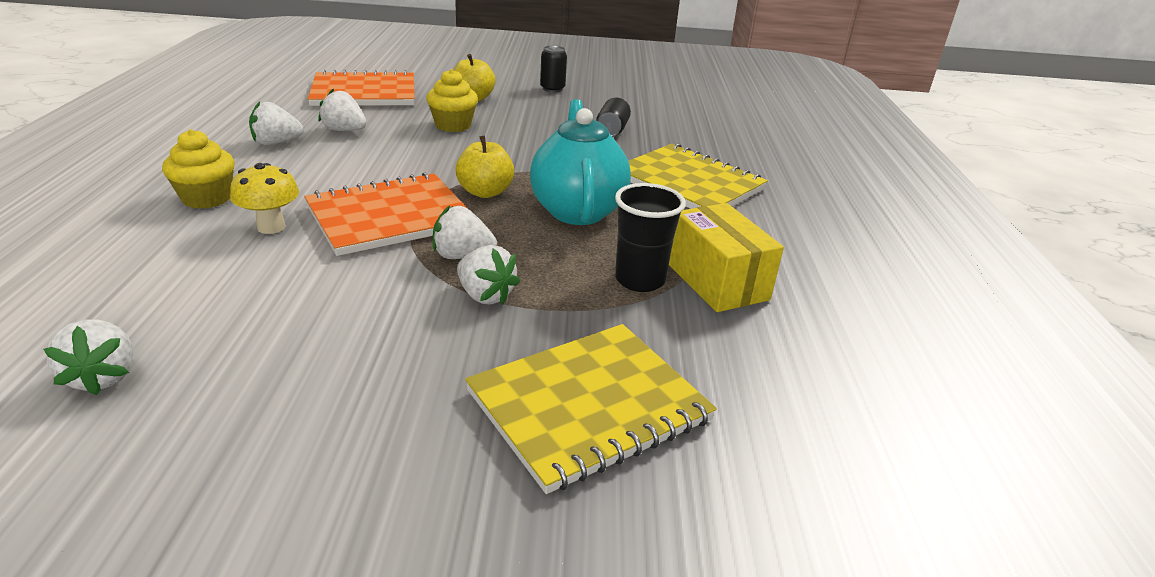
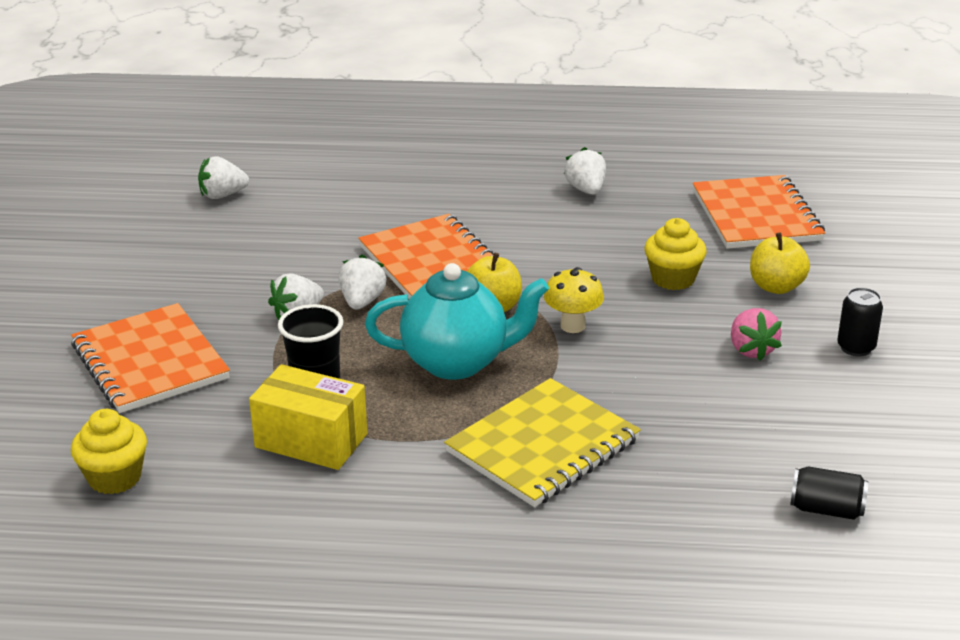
camera: 95 degrees right, 0 degrees up
(206, 198) = (459, 181): yellow cupcake -> yellow cupcake (115, 478)
(271, 227) = (410, 214): yellow mushroom -> yellow mushroom (572, 326)
(344, 130) = (631, 218): white strawberry -> none
(555, 113) = (751, 350): none -> pink strawberry
(588, 406) = (150, 362): yellow notebook -> orange notebook
(612, 130) = (703, 394): black can -> black can (826, 509)
(717, 281) = (311, 441): yellow box -> yellow box turned 45 degrees clockwise

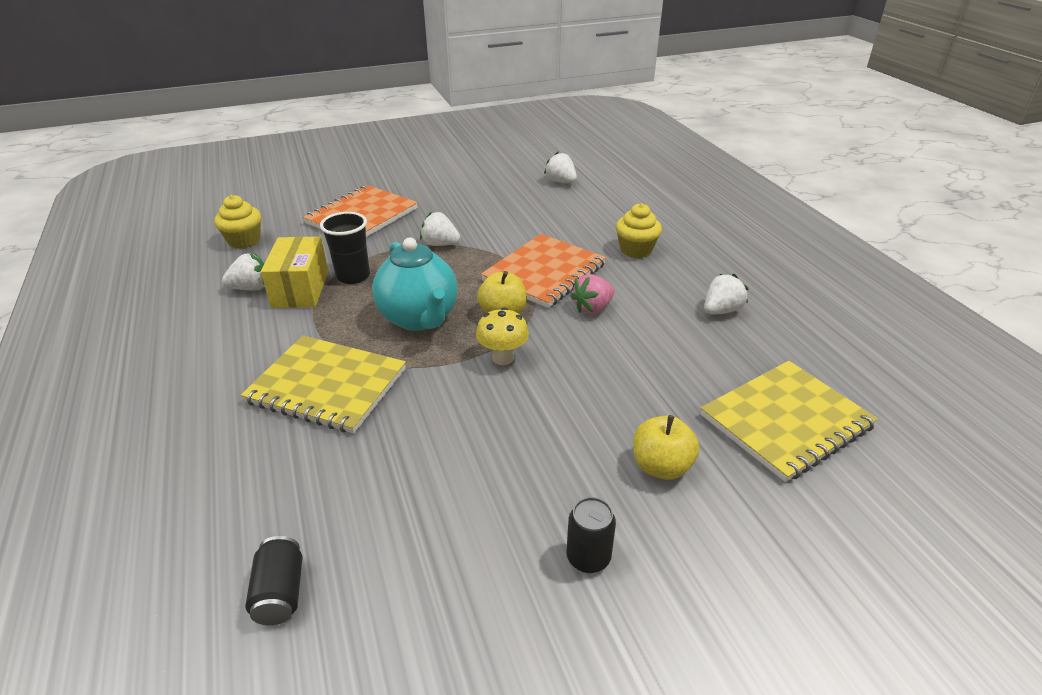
camera: 65 degrees right, 5 degrees up
(362, 302) = (472, 261): white strawberry -> white strawberry (251, 288)
(673, 279) = (619, 394): yellow cupcake -> yellow cupcake (636, 250)
(751, 350) = (532, 474): pink strawberry -> pink strawberry (592, 308)
(756, 216) = (786, 421): orange notebook -> yellow notebook

